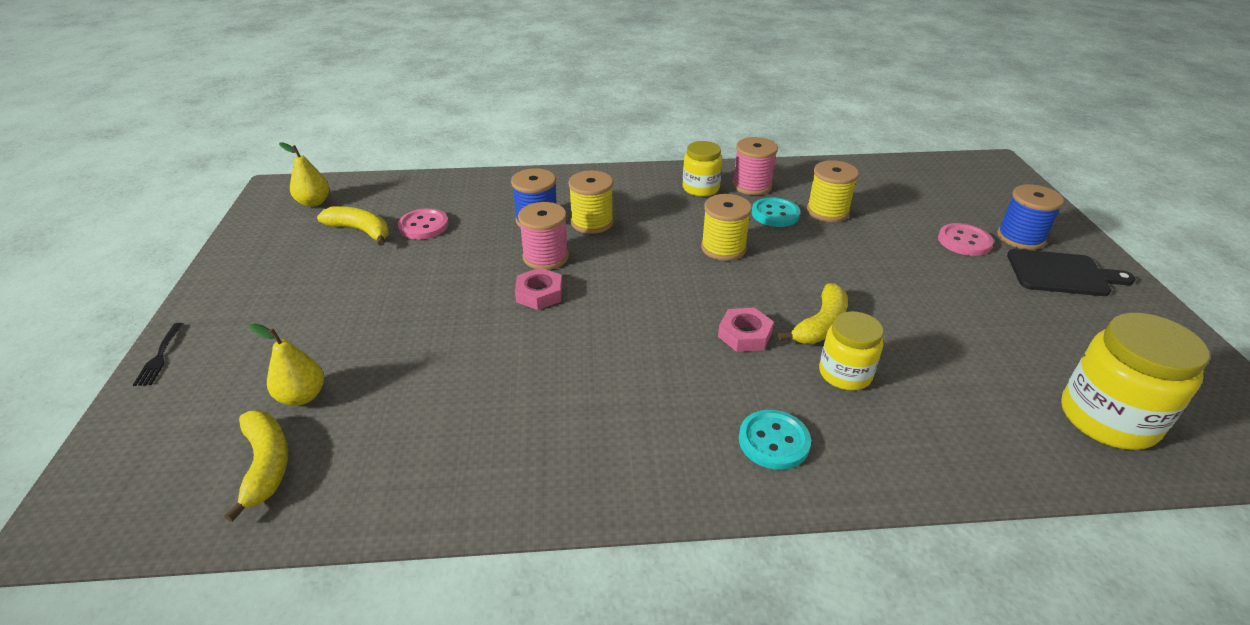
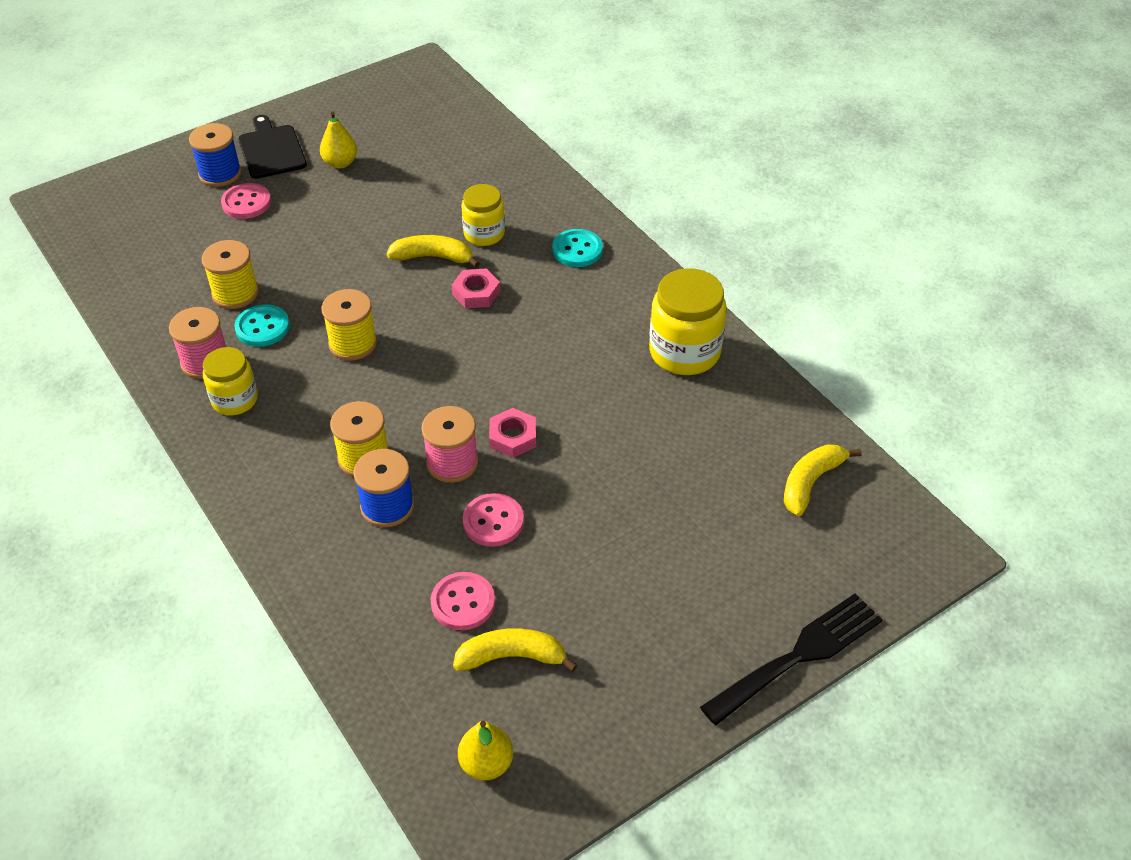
camera: 120 degrees left, 10 degrees up
(159, 357) = (799, 655): black fork -> black fork, size x2.24
(302, 396) = (746, 512): yellow pear -> yellow pear (340, 163)
(361, 231) = (512, 657): yellow banana -> yellow banana turned 90 degrees clockwise
(470, 257) = (493, 521): none -> pink button
(1107, 418) = (445, 125): yellow jar -> yellow jar (684, 352)

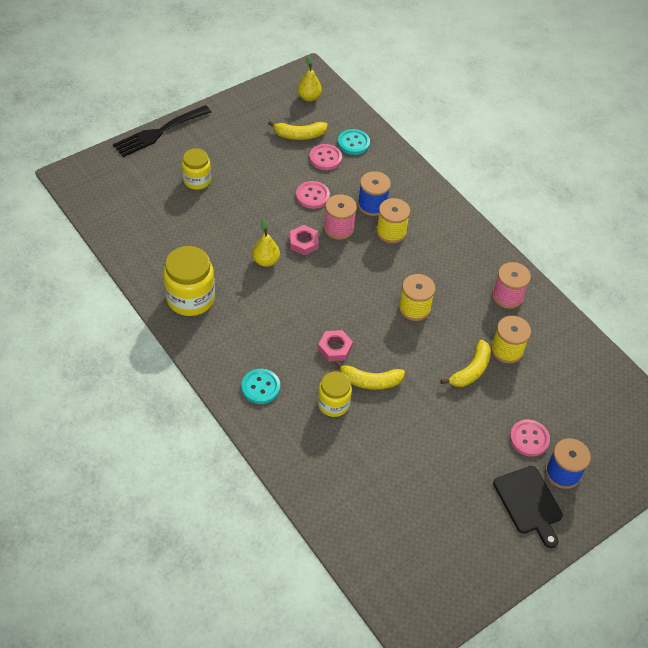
camera: 175 degrees right, 5 degrees up
(235, 400) = (479, 269): yellow jar -> yellow jar (197, 180)
(262, 327) = (478, 321): turquoise button -> turquoise button (353, 143)
(340, 163) = (464, 485): yellow pear -> yellow pear (265, 261)
(810, 482) = (129, 213): yellow banana -> yellow banana (471, 370)

